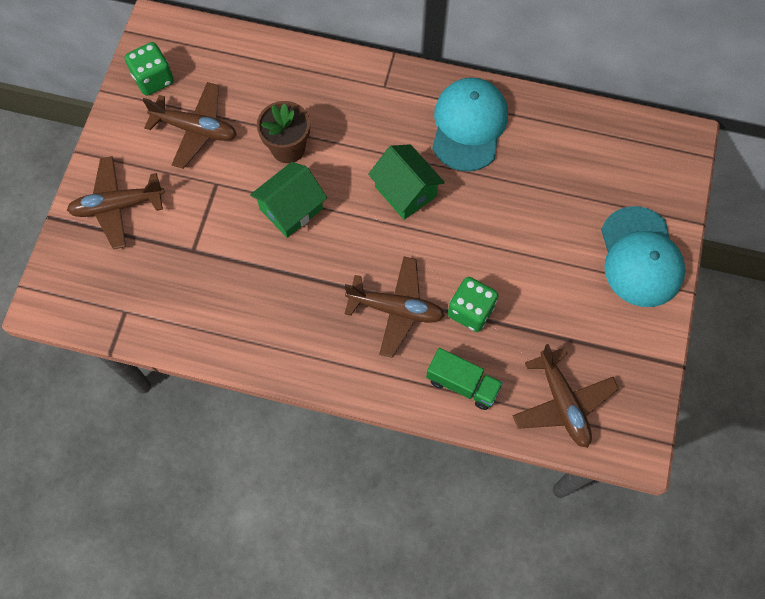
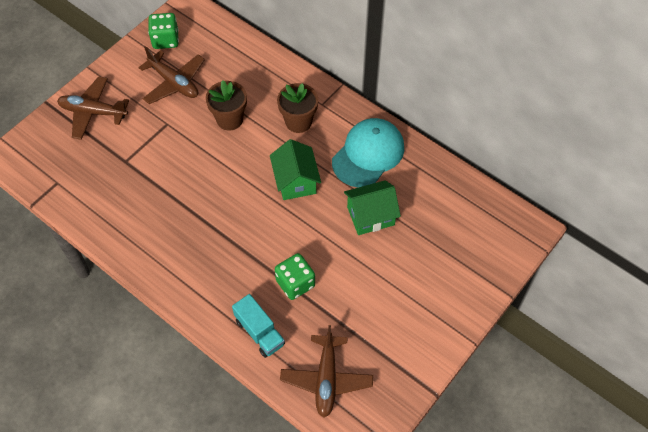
camera: 25 degrees right, 10 degrees down
(291, 209) = (208, 161): green house -> green house (370, 216)
(369, 119) = (298, 122): none -> brown flower pot
(395, 309) = (241, 259): brown plane -> none
(462, 384) = (259, 332): green truck -> turquoise truck
(640, 257) = (447, 299): turquoise cap -> none

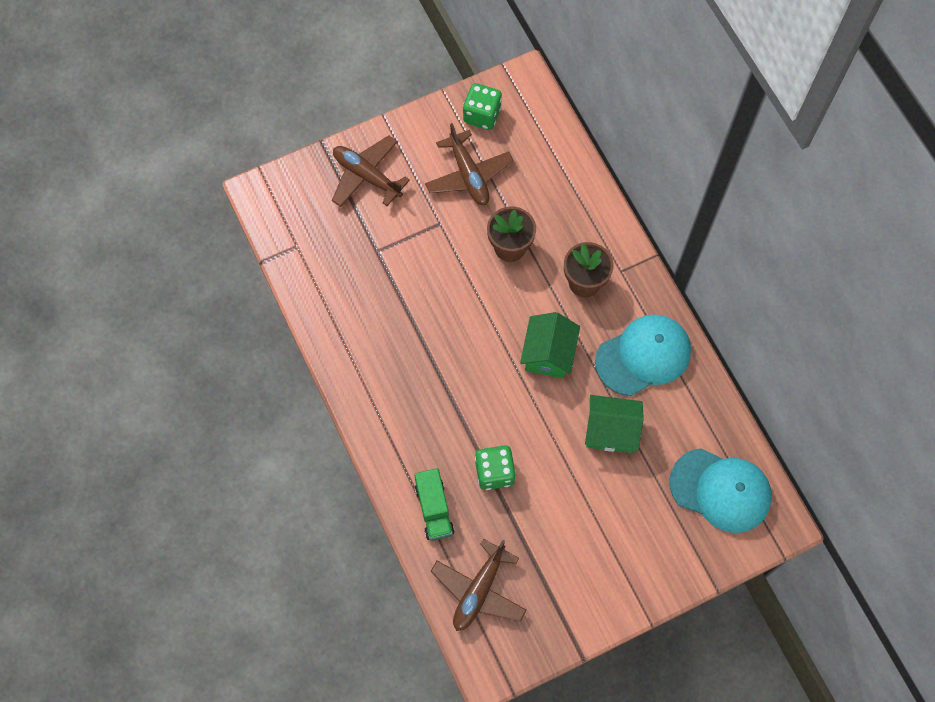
camera: 25 degrees right, 10 degrees up
(259, 332) = (434, 509): turquoise truck -> green truck
(474, 223) = (720, 490): none -> turquoise cap

